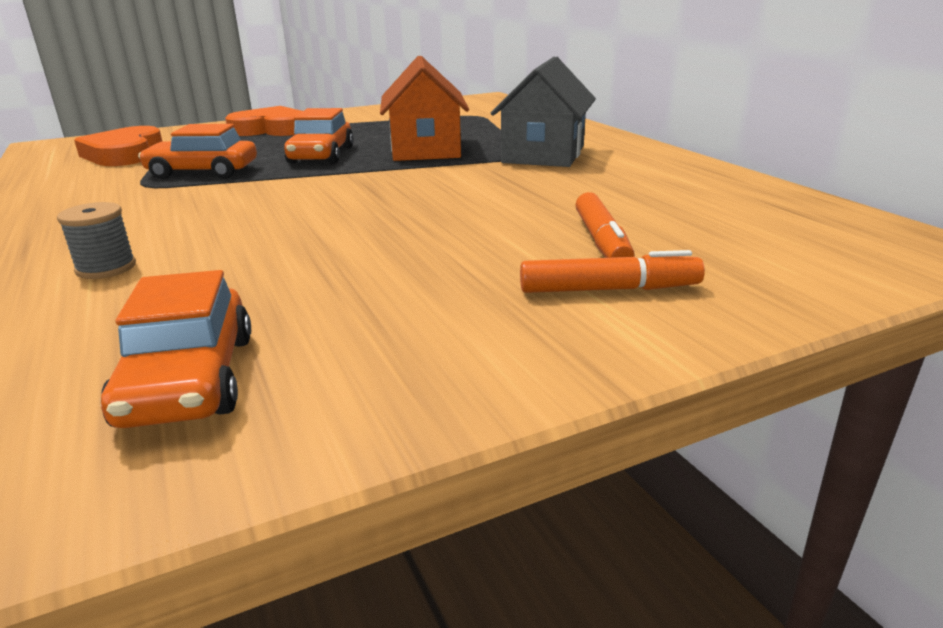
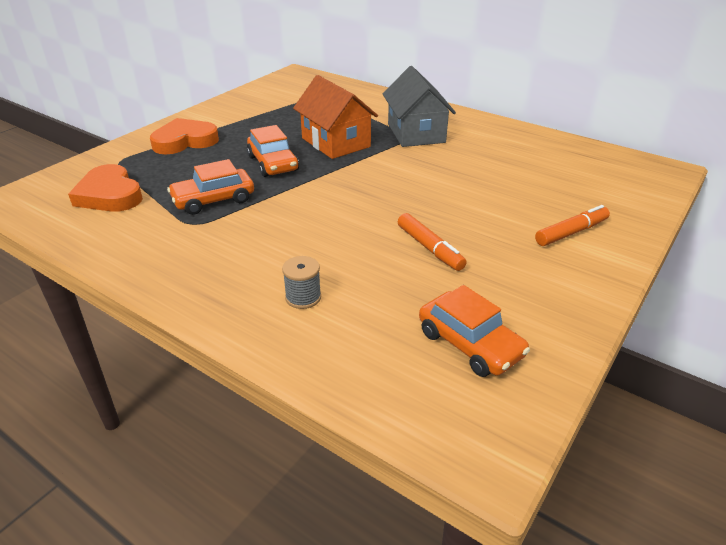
camera: 30 degrees left, 10 degrees up
(601, 241) = (532, 201): orange marker -> orange marker (429, 248)

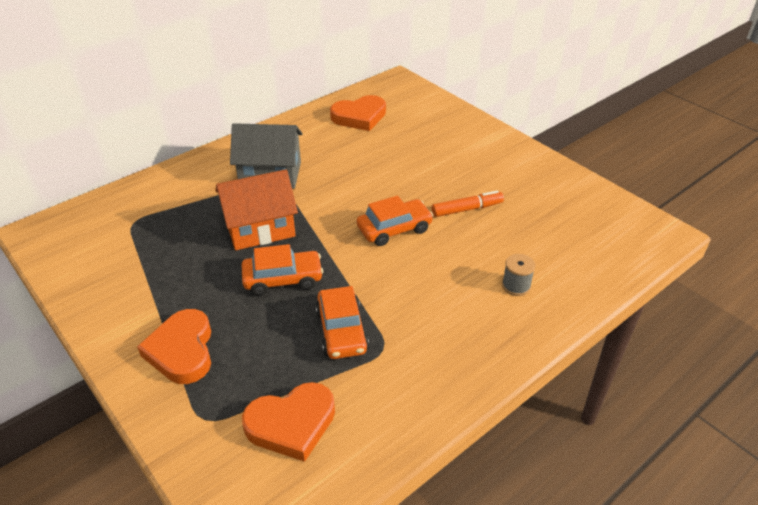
camera: 75 degrees left, 5 degrees up
(470, 344) = (576, 216): orange car -> orange car (394, 229)
(557, 159) = (359, 117): none -> orange heart
(571, 232) = (465, 143): orange marker -> none

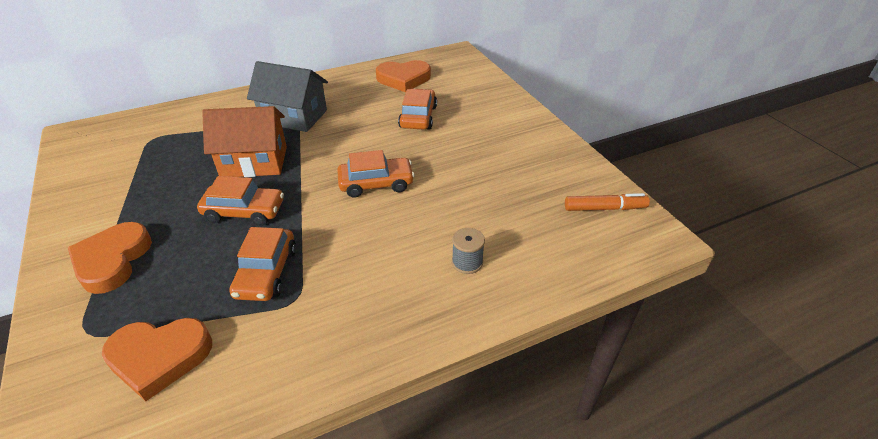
camera: 15 degrees right, 0 degrees up
(396, 155) = (418, 117): none -> orange car
(466, 209) = (458, 177): orange marker -> orange marker (604, 208)

